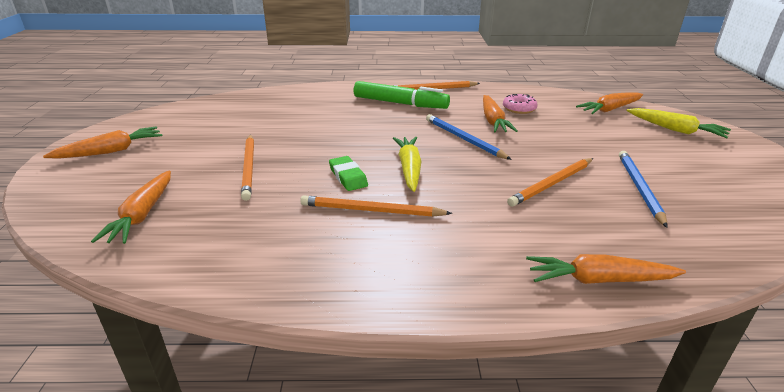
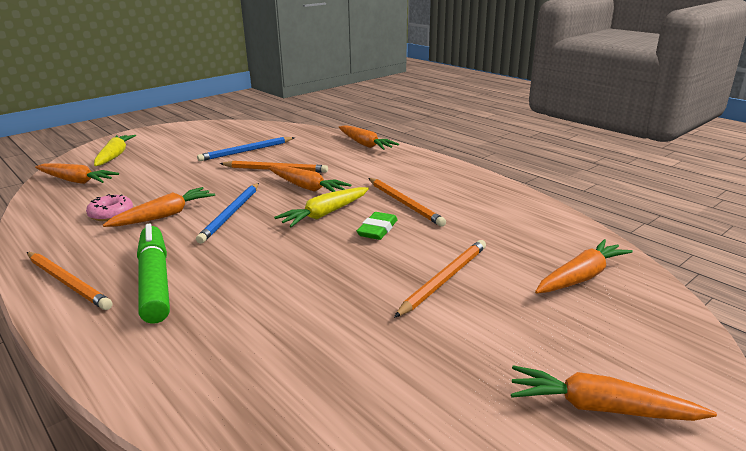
camera: 130 degrees left, 5 degrees down
(480, 182) = (307, 187): none -> orange carrot

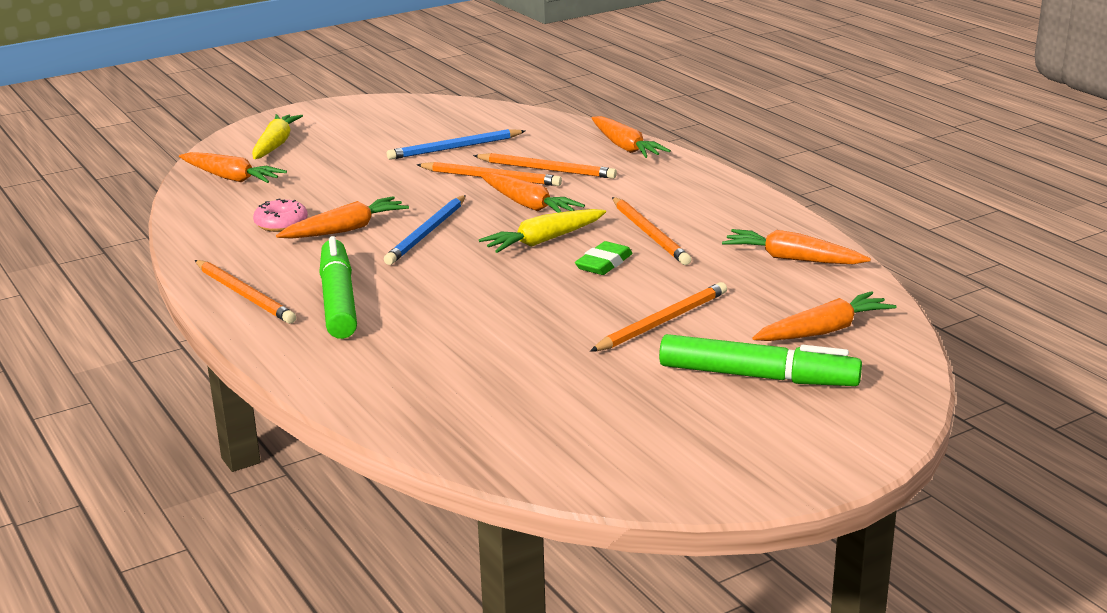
camera: 10 degrees right, 0 degrees up
(314, 162) = (547, 169): none -> orange pencil
(552, 330) = (757, 376): none -> green marker
(600, 408) = (764, 438): orange carrot -> orange carrot (792, 259)

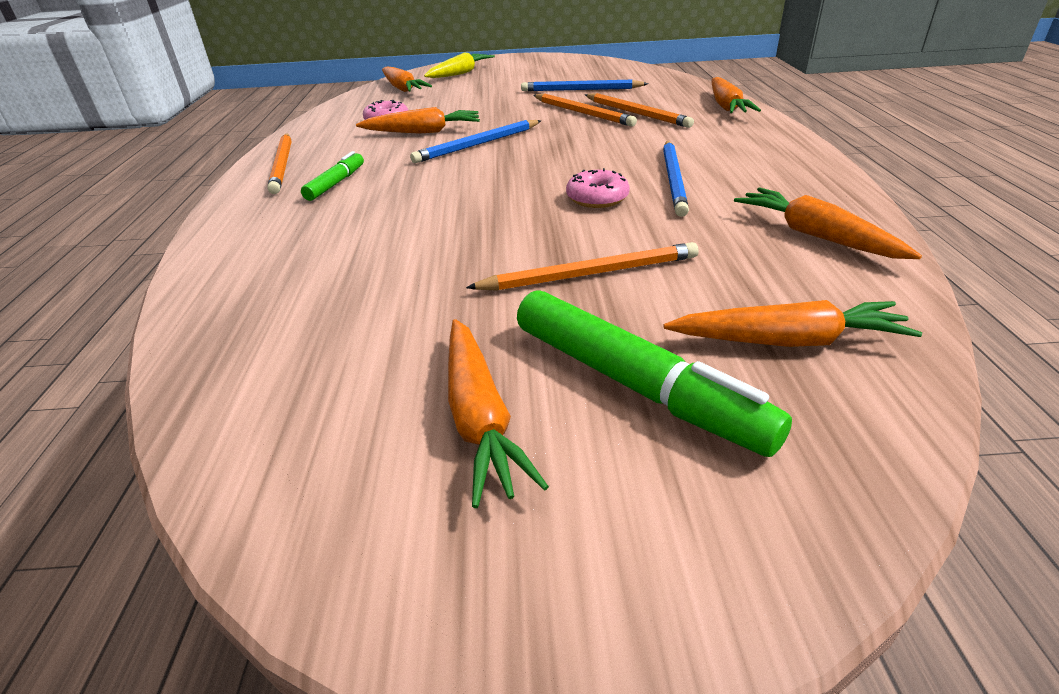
camera: 30 degrees right, 10 degrees up
(338, 300) = (336, 183): green marker -> green marker, size x0.55
(528, 205) = (588, 137): orange carrot -> orange carrot (480, 418)
(544, 241) = (565, 167): yellow carrot -> none
(604, 263) = (597, 198): green eraser -> pink donut
(650, 234) = (673, 179): orange pencil -> blue pencil

